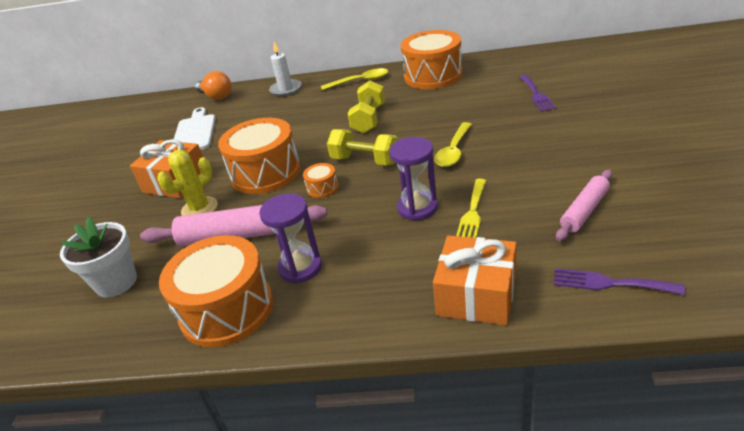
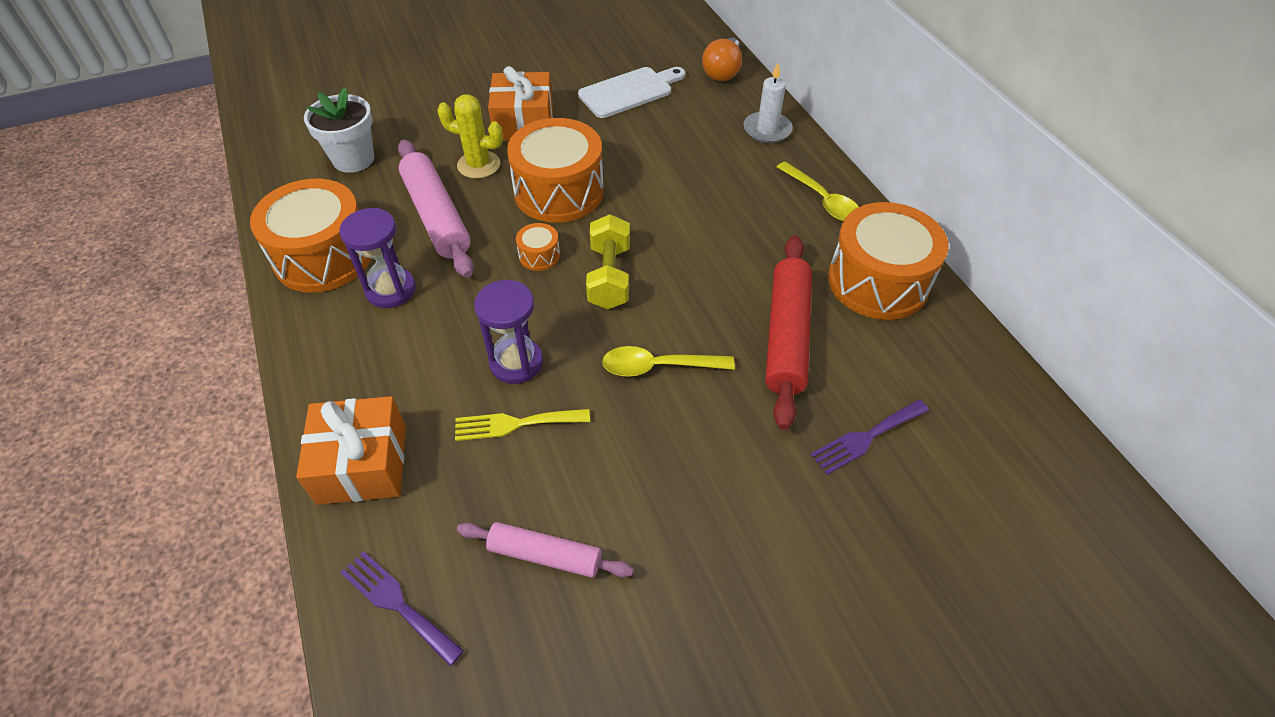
camera: 60 degrees right, 15 degrees up
(369, 119) = (715, 246): yellow dumbbell -> none
(455, 106) = (787, 336): none -> red rolling pin
(609, 283) = (397, 603): purple fork -> purple fork turned 45 degrees counterclockwise

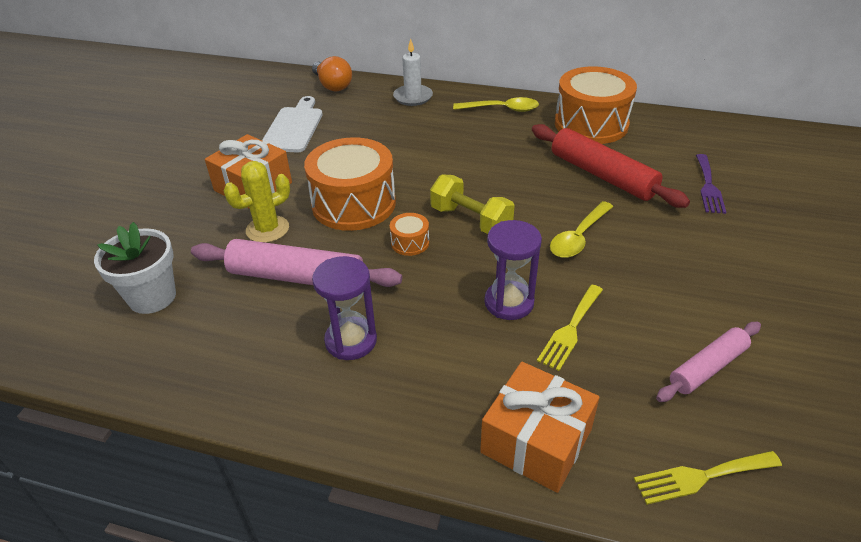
camera: 50 degrees left, 10 degrees down
(323, 256) = (255, 368): orange drum -> none
(397, 603) = (701, 477): purple fork -> yellow fork

